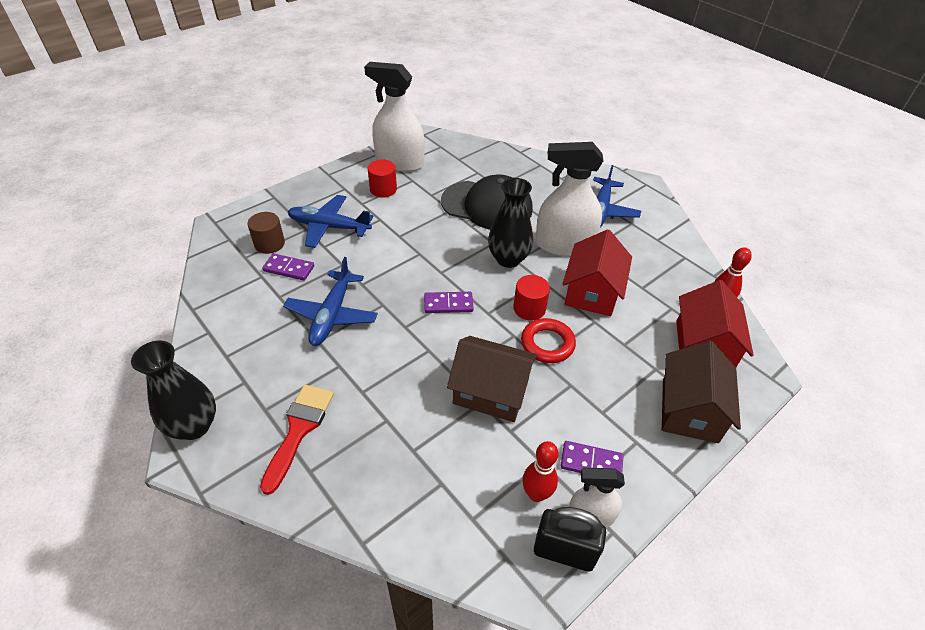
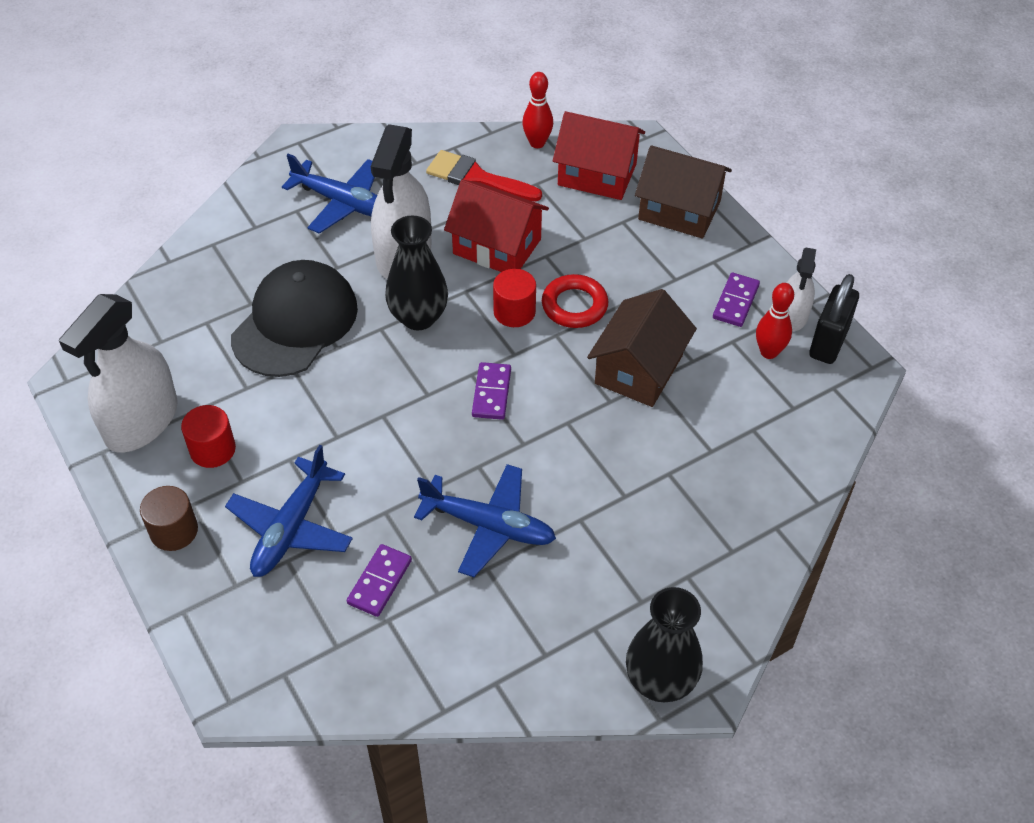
camera: 80 degrees left, 5 degrees up
(269, 244) = (312, 611): brown cylinder -> brown cylinder (174, 531)
(299, 429) = (675, 562): red brush -> red brush (476, 178)

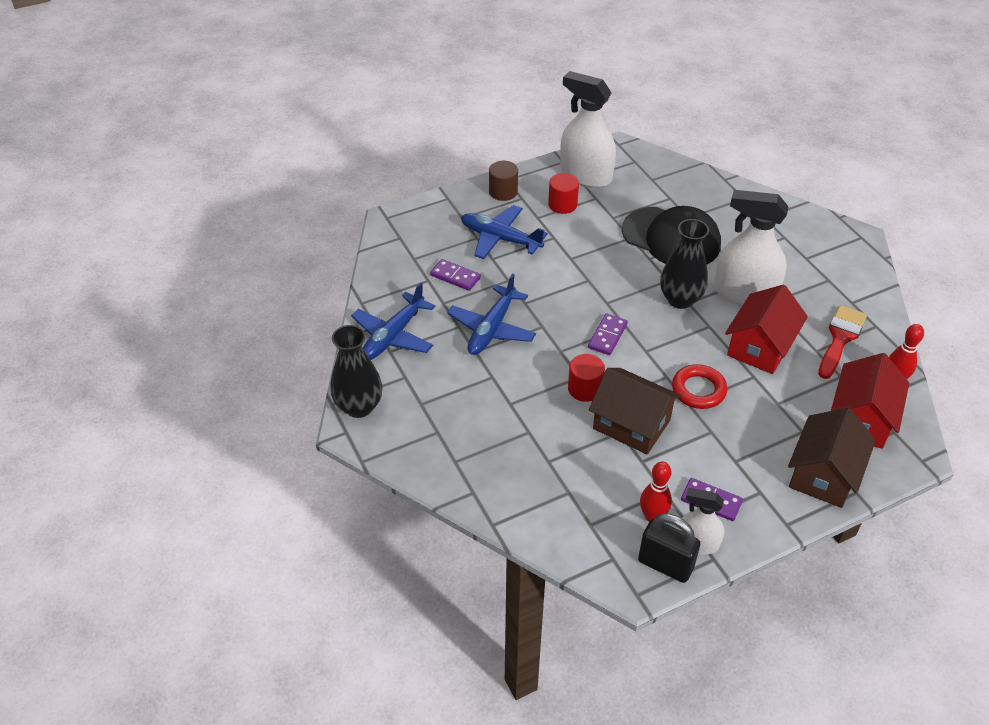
camera: 95 degrees right, 5 degrees down
(343, 203) = (796, 261): blue plane -> blue plane (393, 336)
(491, 393) = (607, 336): purple domino -> purple domino turned 75 degrees counterclockwise
(514, 312) = (689, 353): red cylinder -> red cylinder (585, 388)

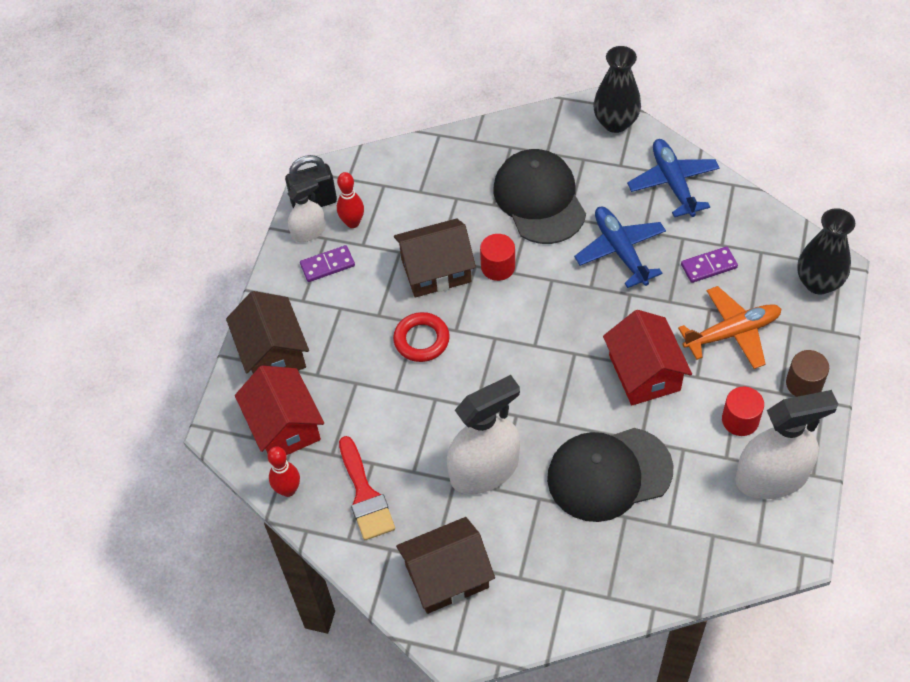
camera: 135 degrees right, 10 degrees up
(492, 405) = (539, 199): none -> black cap
(500, 238) = (732, 333): blue plane -> orange plane
(607, 336) = (536, 323): purple domino -> none
(680, 299) = (525, 411): black vase -> black vase (818, 282)
(760, 347) = (417, 424): red house -> red house (644, 372)
(829, 267) = (447, 576): none -> brown house

